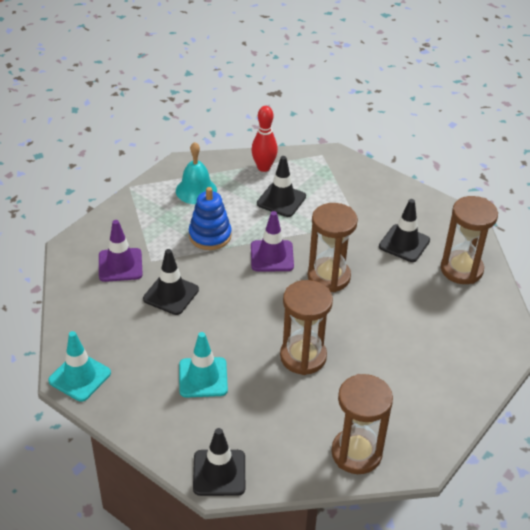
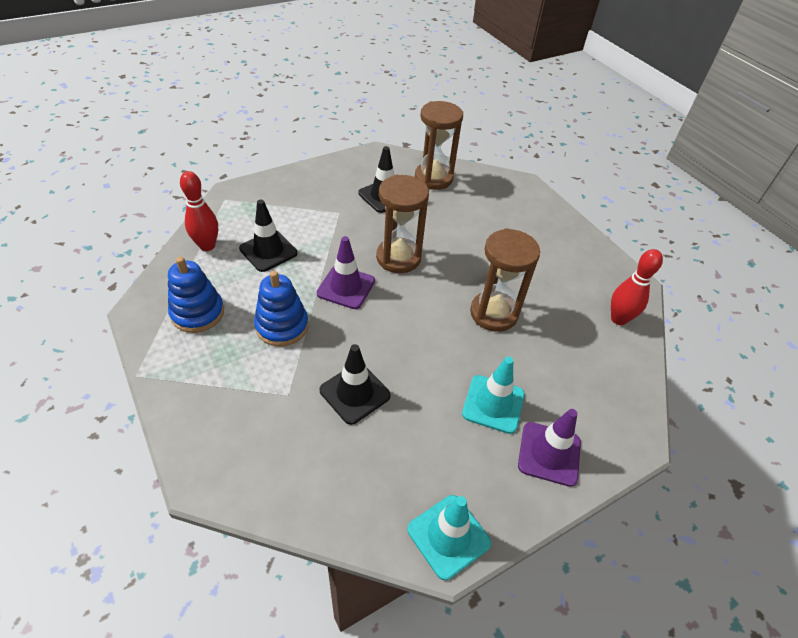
camera: 70 degrees left, 5 degrees up
(120, 265) = (275, 430): purple traffic cone -> purple traffic cone (549, 454)
(196, 190) = (197, 313): turquoise bell -> blue stacking toy
(219, 473) = (625, 432): black traffic cone -> none
(356, 453) = (618, 319): brown hourglass -> red bowling pin

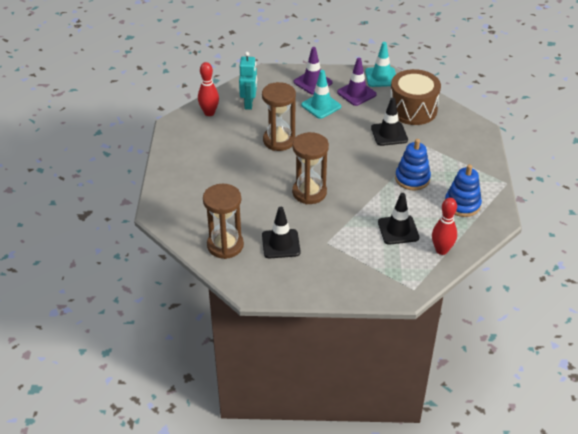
camera: 145 degrees left, 5 degrees down
(344, 470) = (412, 109): none -> brown drum
(346, 287) = (359, 186): purple traffic cone -> purple traffic cone (356, 93)
(591, 359) = (249, 103): none -> turquoise robot

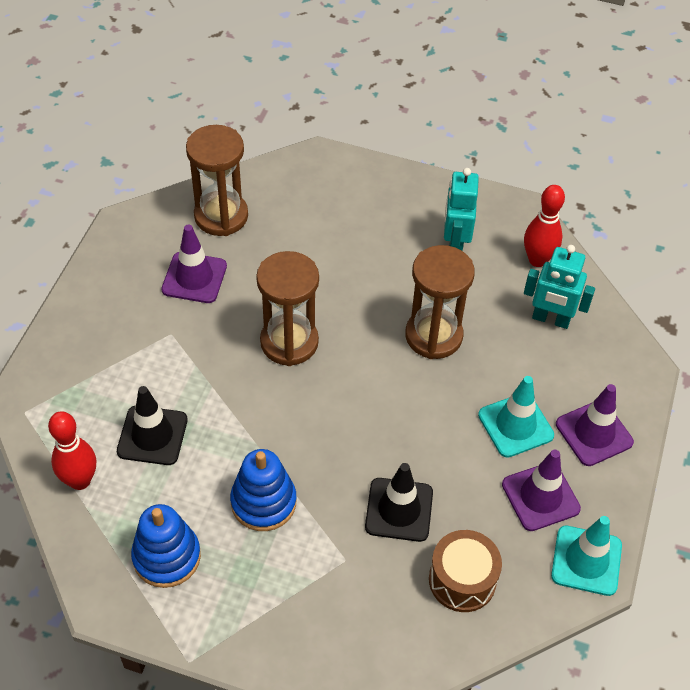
camera: 105 degrees right, 10 degrees up
(210, 144) = (455, 244): none -> turquoise robot
(281, 244) = (194, 278): black traffic cone -> purple traffic cone
(412, 109) = (462, 580): brown drum -> brown drum, size x0.66

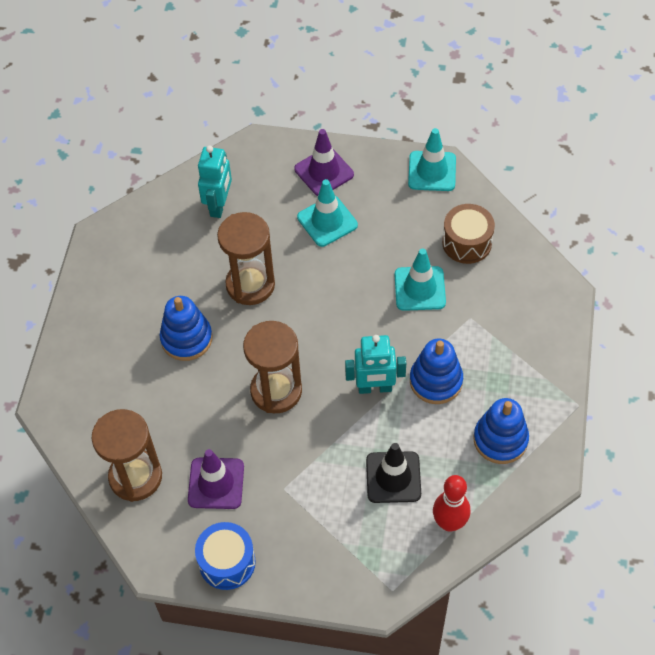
camera: 95 degrees left, 5 degrees up
(106, 277) = (227, 562): none -> blue drum
(373, 271) = (186, 338): none -> blue stacking toy
(399, 510) = (419, 288): black traffic cone -> turquoise traffic cone
(455, 244) = (146, 280): turquoise robot -> turquoise robot (375, 388)
(537, 260) = (156, 218): red bowling pin -> none
(540, 496) = (387, 201): purple traffic cone -> none

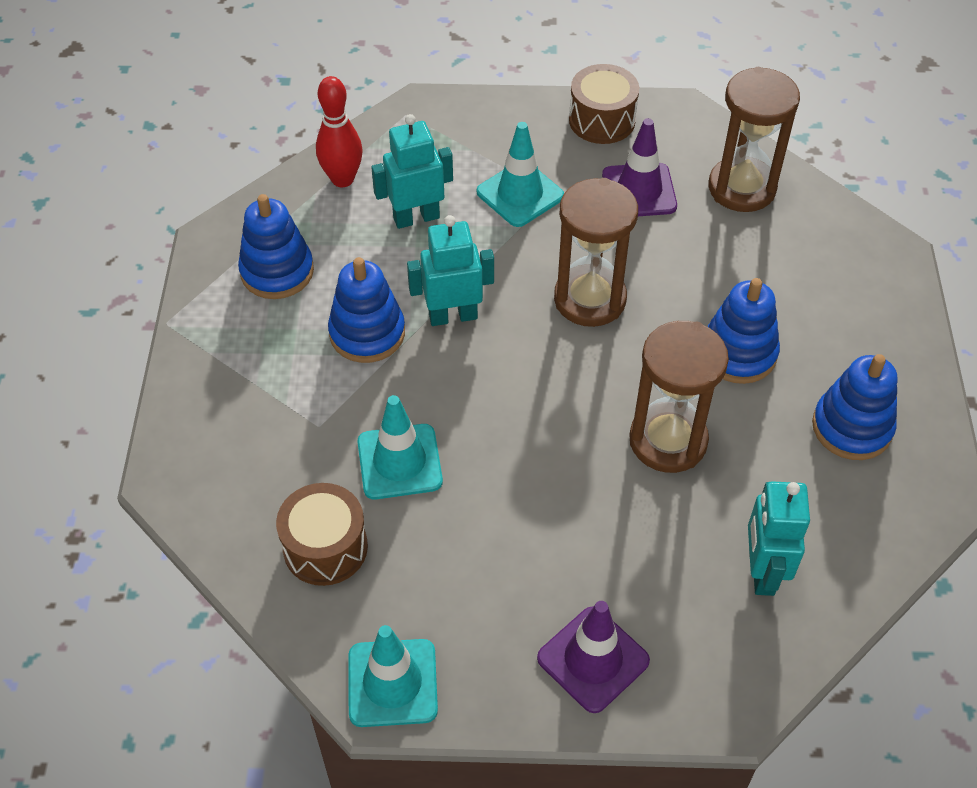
camera: 170 degrees right, 5 degrees down
(133, 281) = (852, 427): none -> blue stacking toy
(227, 562) = (602, 120): blue drum -> brown drum
(327, 221) = (568, 561): turquoise traffic cone -> turquoise traffic cone (520, 194)
(393, 477) = (416, 218): black traffic cone -> turquoise robot

